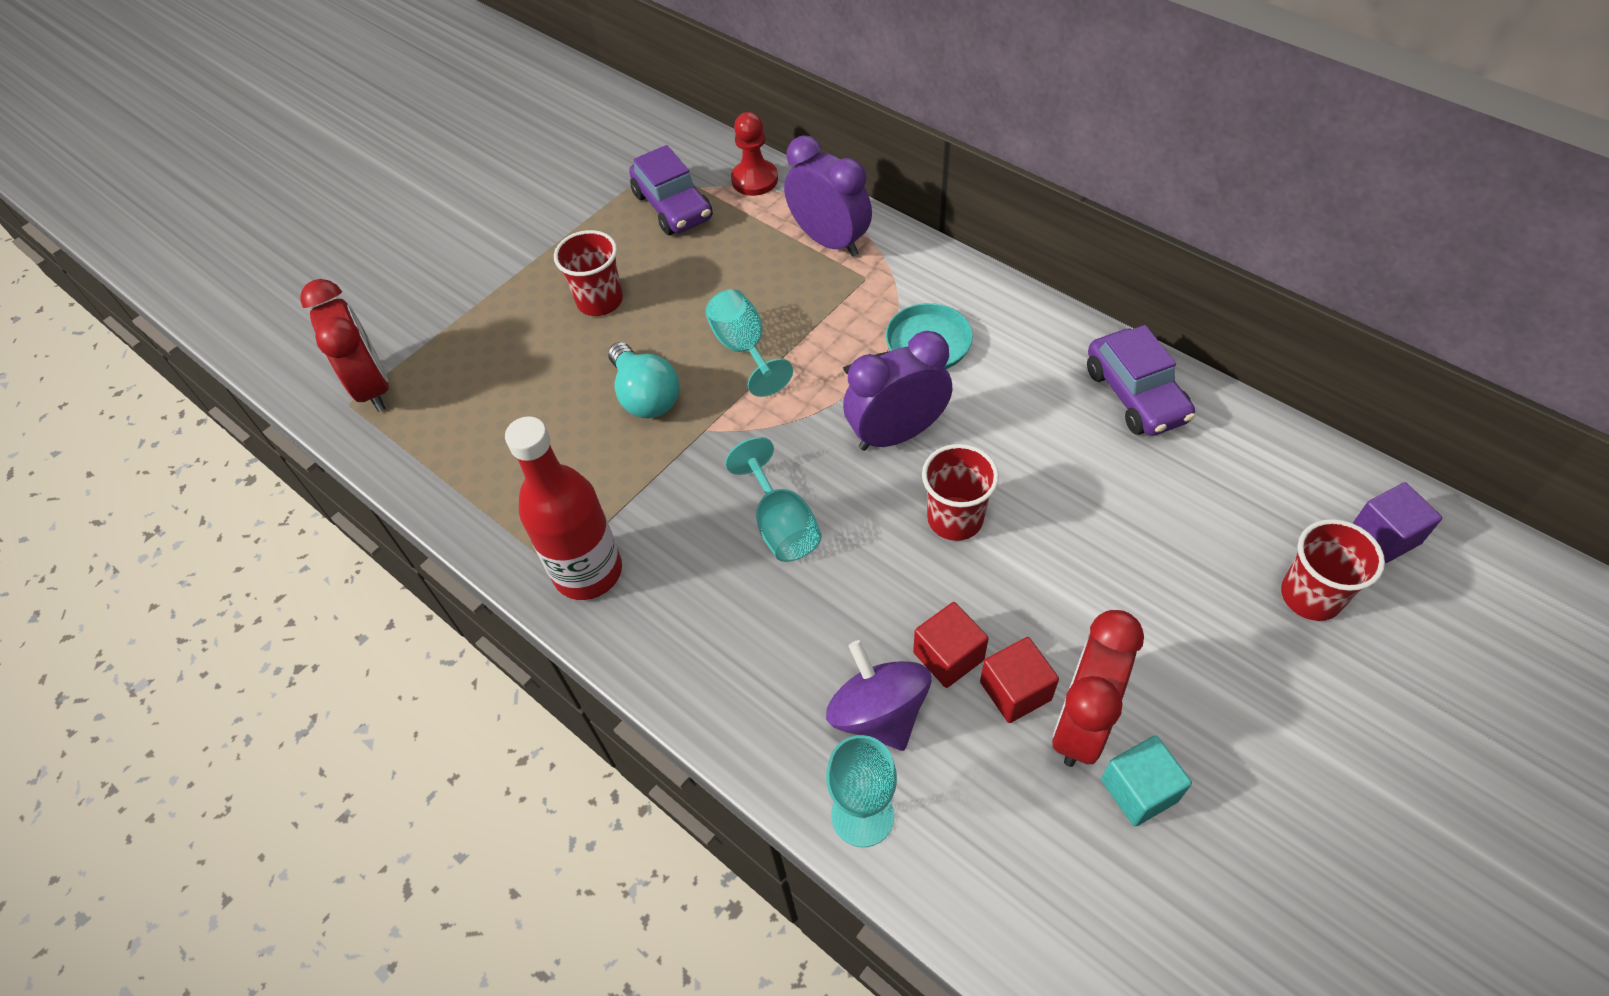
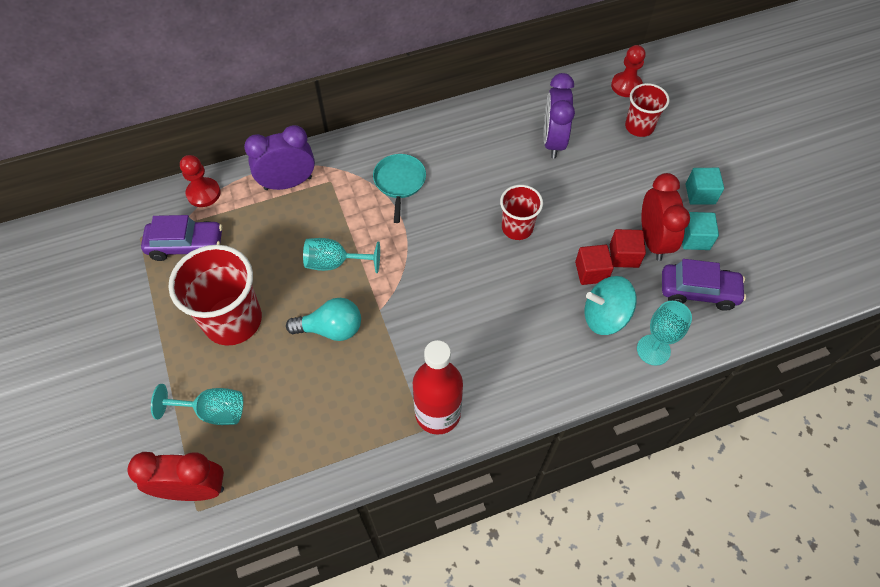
camera: 65 degrees left, 5 degrees up
(600, 301) = (233, 320): red cup -> red cup, size x1.72
(781, 525) = (470, 304): turquoise goblet -> turquoise goblet (213, 411)
(878, 713) = (605, 316): purple spinning top -> turquoise spinning top
(896, 434) = (448, 224): purple clock -> purple clock (553, 141)
(1082, 722) = (653, 240): red clock -> red clock turned 150 degrees counterclockwise
(1135, 395) = (495, 119): purple car -> purple car (698, 291)
(1247, 759) = (700, 194): none -> turquoise cube
(1385, 536) = (626, 86): purple cube -> red pawn

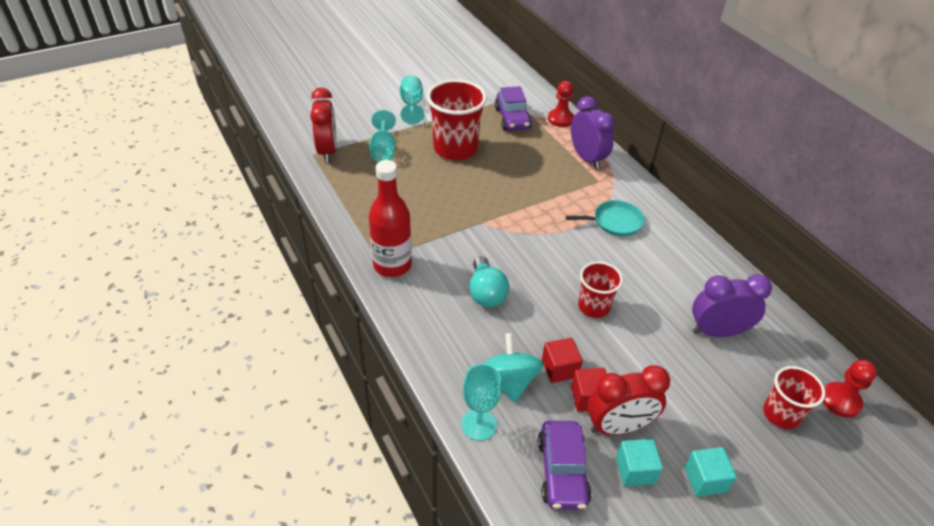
camera: 80 degrees right, 15 degrees down
(331, 329) = (458, 198): turquoise light bulb -> turquoise light bulb (486, 293)
(335, 263) = (518, 193): turquoise goblet -> turquoise goblet (411, 105)

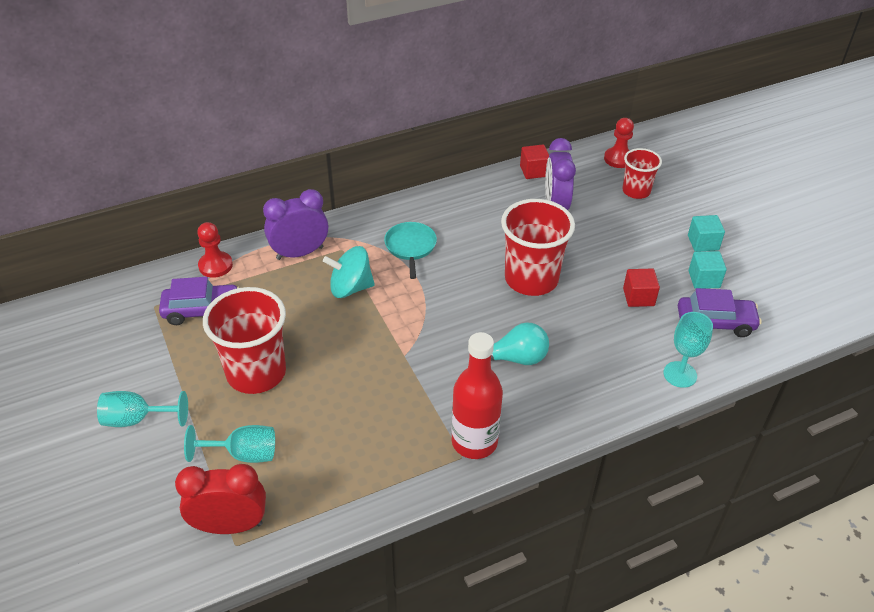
camera: 85 degrees left, 0 degrees up
(509, 381) = (628, 349): turquoise spinning top -> turquoise spinning top (350, 288)
(559, 369) = (609, 312): red cube -> red cube (534, 171)
(593, 307) = (531, 279): red cup -> red cup, size x1.72
(618, 426) = (664, 283): red clock -> none

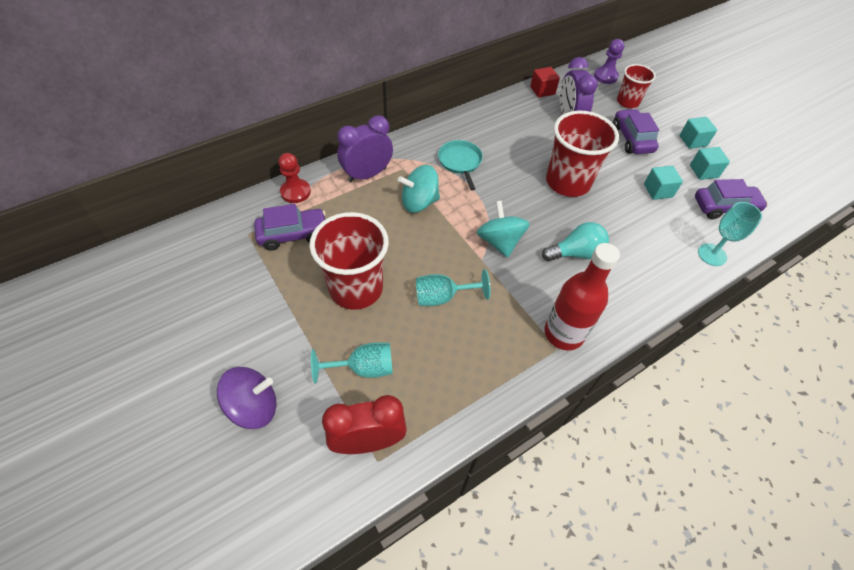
camera: 10 degrees left, 10 degrees up
(121, 479) = (254, 406): none -> purple spinning top
(137, 419) = (256, 345): turquoise goblet -> turquoise goblet (442, 297)
(430, 338) = (499, 242): none -> turquoise spinning top
(618, 159) = (605, 76): red pawn -> purple pawn
(626, 235) = (632, 139): none -> purple car
(638, 297) = (658, 191): red cube -> turquoise cube

